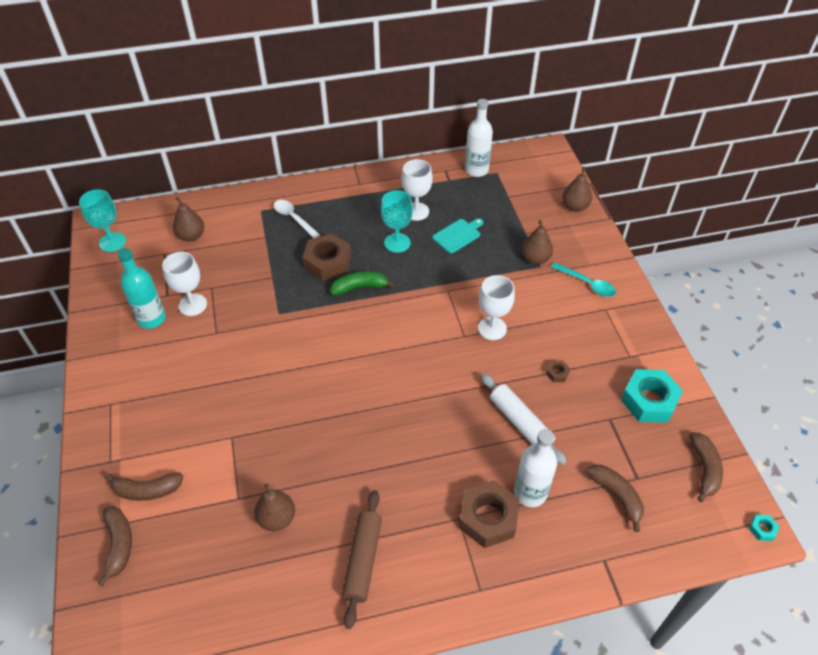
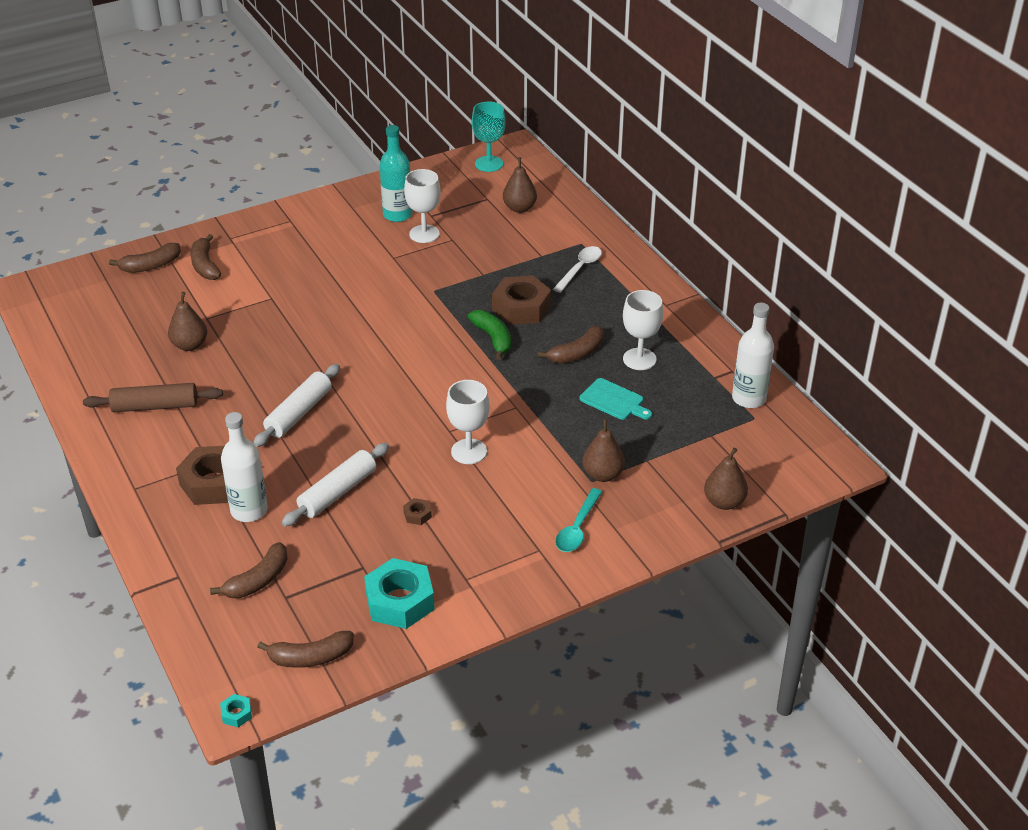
camera: 75 degrees right, 10 degrees down
(397, 243) = (577, 353): turquoise goblet -> brown banana
(411, 437) = (299, 413): none -> white rolling pin

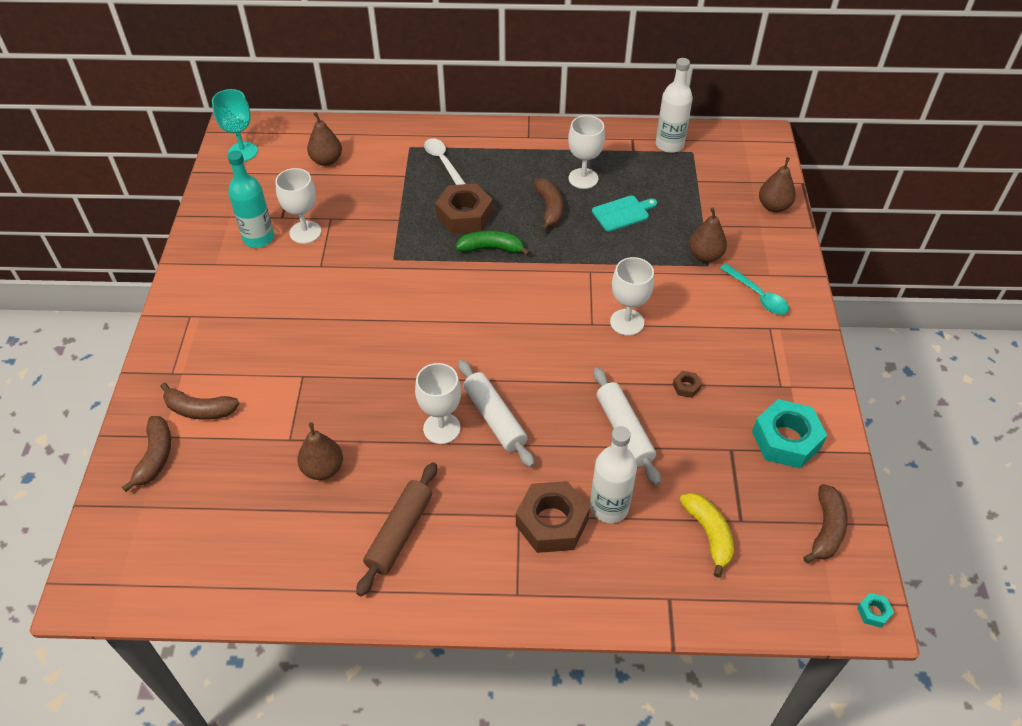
camera: 60 degrees left, 10 degrees up
(258, 580) = (708, 534): brown banana -> yellow banana
(269, 388) = (441, 428): none -> white goblet

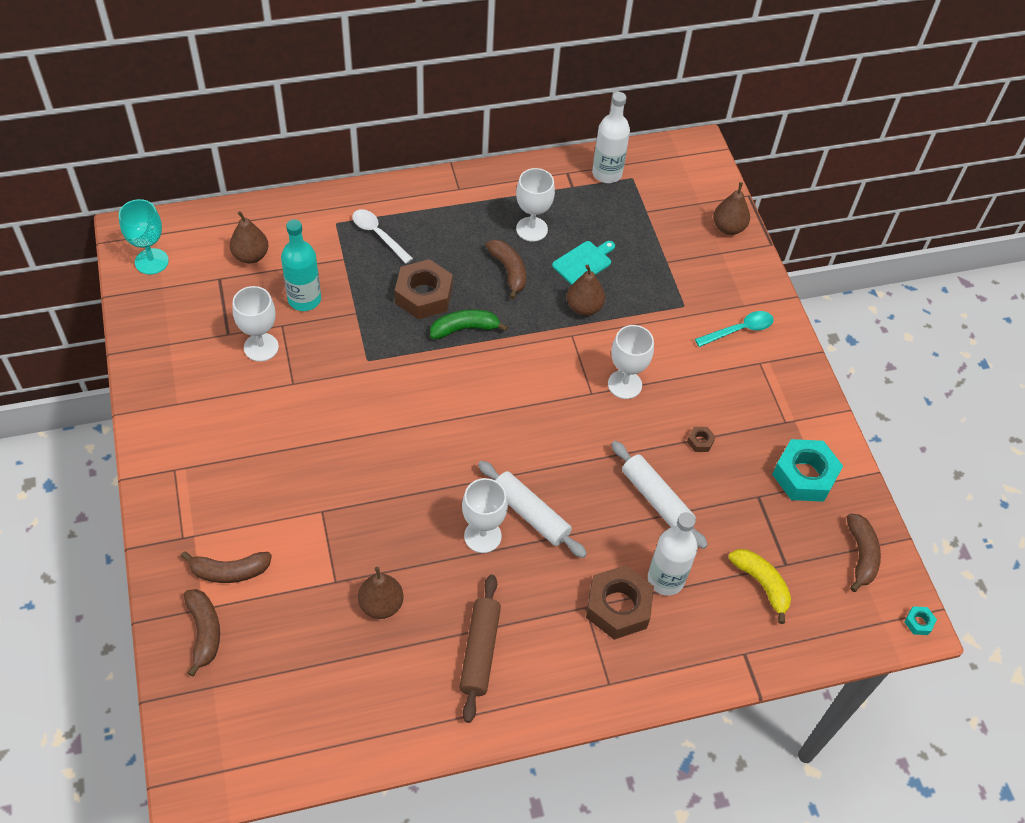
camera: 20 degrees left, 5 degrees up
(258, 238) = (212, 364): turquoise bottle -> turquoise bottle (304, 299)
(705, 256) = (678, 296): brown pear -> brown pear (584, 307)
(757, 295) = (739, 330): turquoise spoon -> turquoise spoon turned 60 degrees counterclockwise

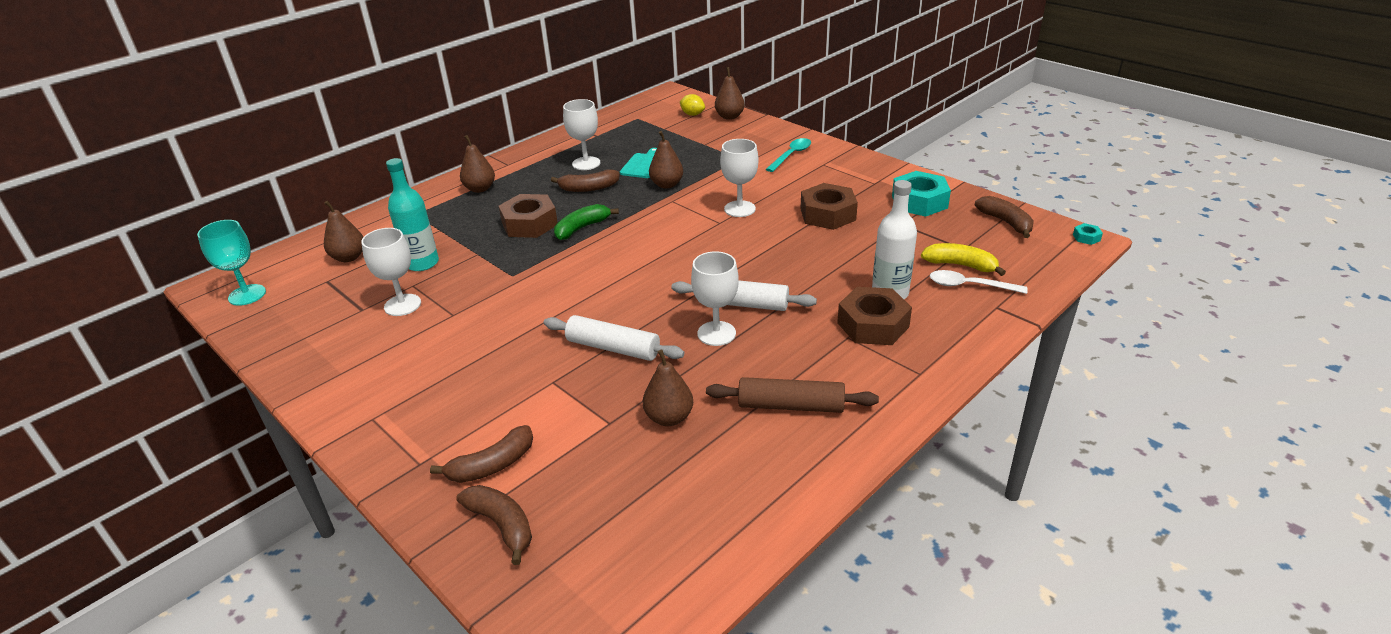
camera: 25 degrees left, 20 degrees down
(378, 235) = (460, 207): white spoon -> white spoon (969, 286)
(412, 215) = (480, 189): none -> brown pear
(479, 651) = (790, 406): brown rolling pin -> brown rolling pin turned 60 degrees counterclockwise
(508, 271) = (588, 188): brown banana -> brown banana turned 135 degrees clockwise
(607, 173) = (616, 122): white bottle -> none
(656, 499) = (831, 255): white rolling pin -> white rolling pin (613, 348)
(693, 202) = (692, 114): none -> yellow lemon
(700, 441) = (827, 214): brown nut -> brown nut, size x2.36

